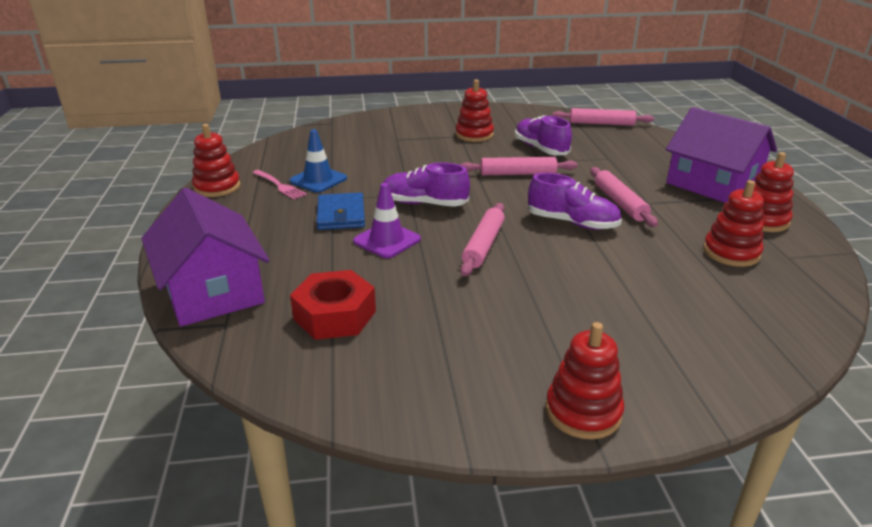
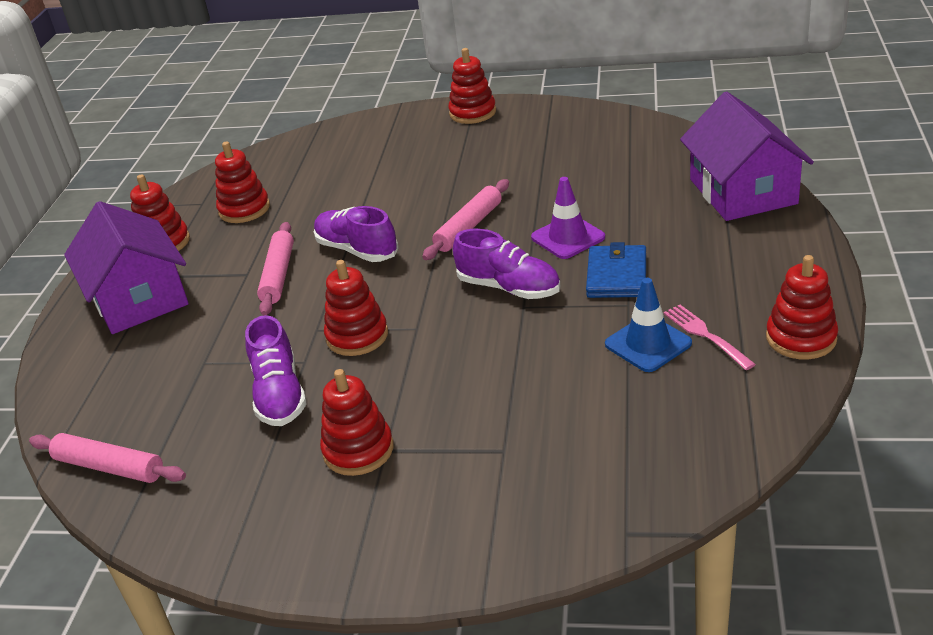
camera: 160 degrees left, 5 degrees up
(335, 315) = (627, 169): red nut -> none
(518, 174) = (357, 336): pink rolling pin -> red stacking toy

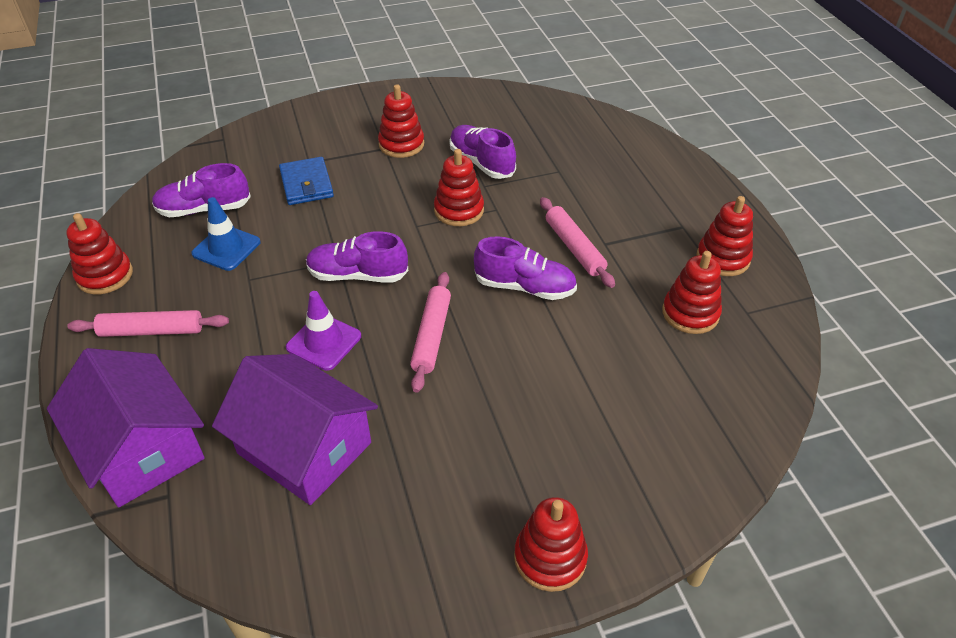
camera: 150 degrees right, 10 degrees up
(109, 467) = (548, 108): pink rolling pin -> pink rolling pin (151, 331)
(139, 298) = (672, 205): purple house -> purple house (304, 448)
(617, 276) = (264, 306): blue wallet -> blue wallet (306, 184)
(671, 403) = (204, 209): none -> purple shoe
(706, 335) = (180, 264): pink fork -> none

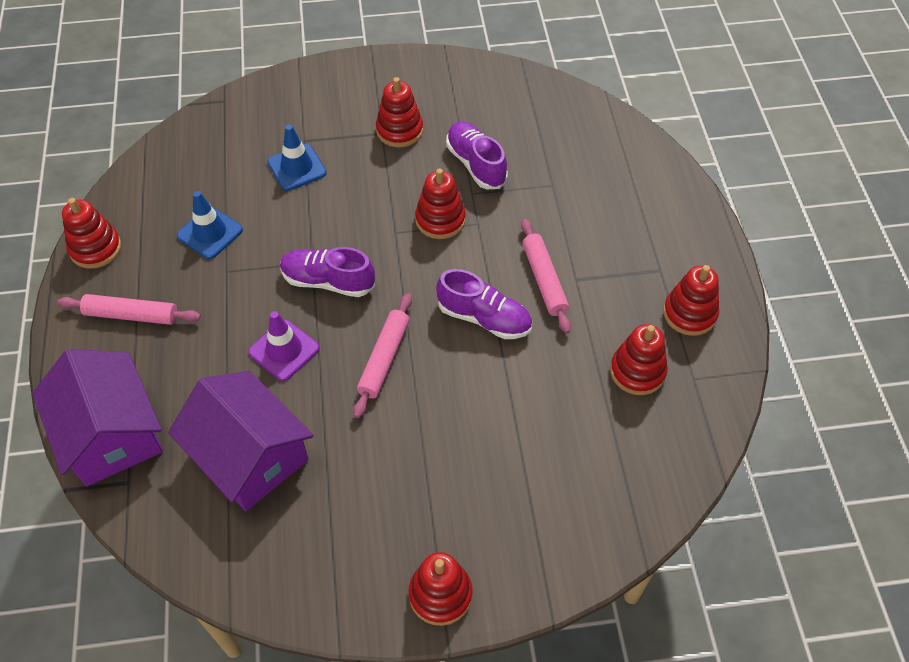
camera: 10 degrees right, 10 degrees up
(204, 209) = (195, 184): purple shoe -> none
(306, 184) = (297, 167): blue wallet -> blue traffic cone

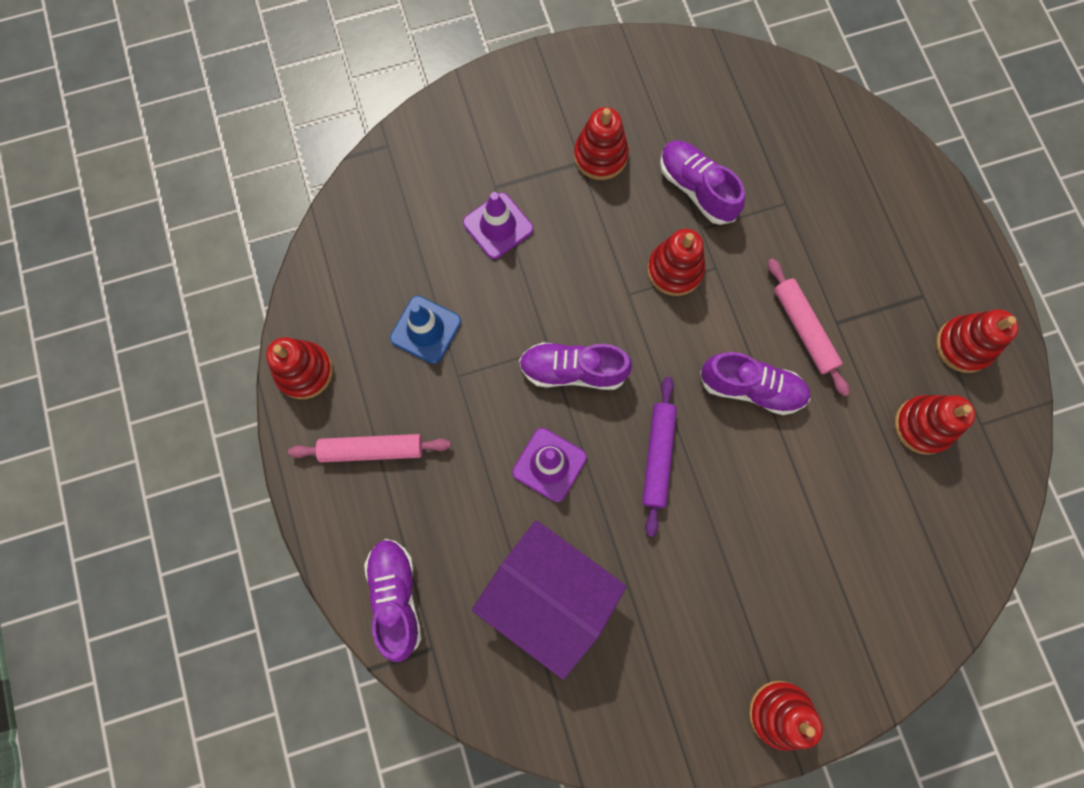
camera: 10 degrees left, 20 degrees up
(111, 434) = (396, 597): purple house -> purple shoe
(297, 167) = (498, 226): blue traffic cone -> purple traffic cone
(384, 358) = (658, 456): pink rolling pin -> purple rolling pin

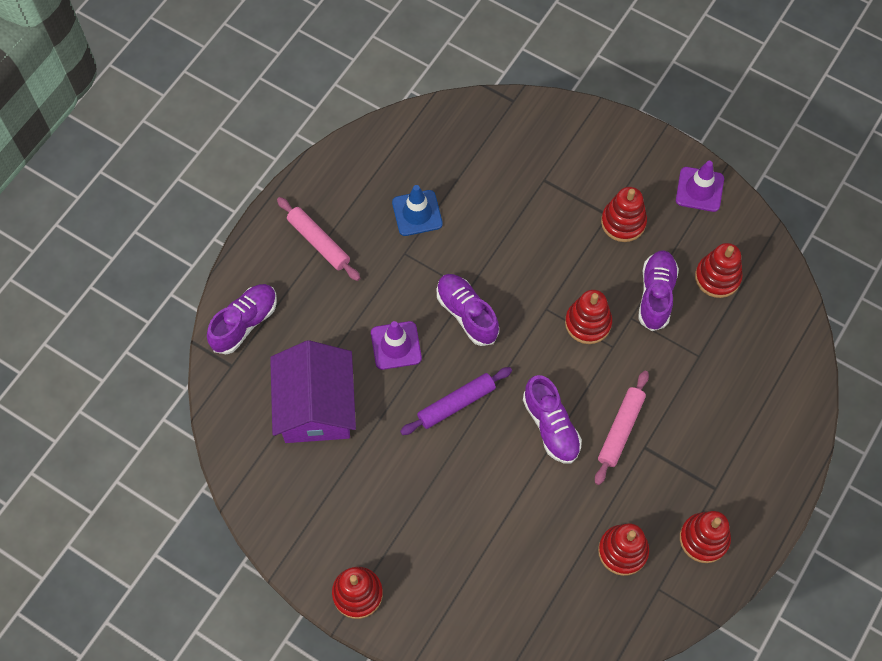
camera: 50 degrees right, 10 degrees down
(304, 371) = (333, 170): red stacking toy -> red stacking toy (717, 277)
(498, 226) = (520, 201): purple traffic cone -> purple traffic cone (699, 189)

